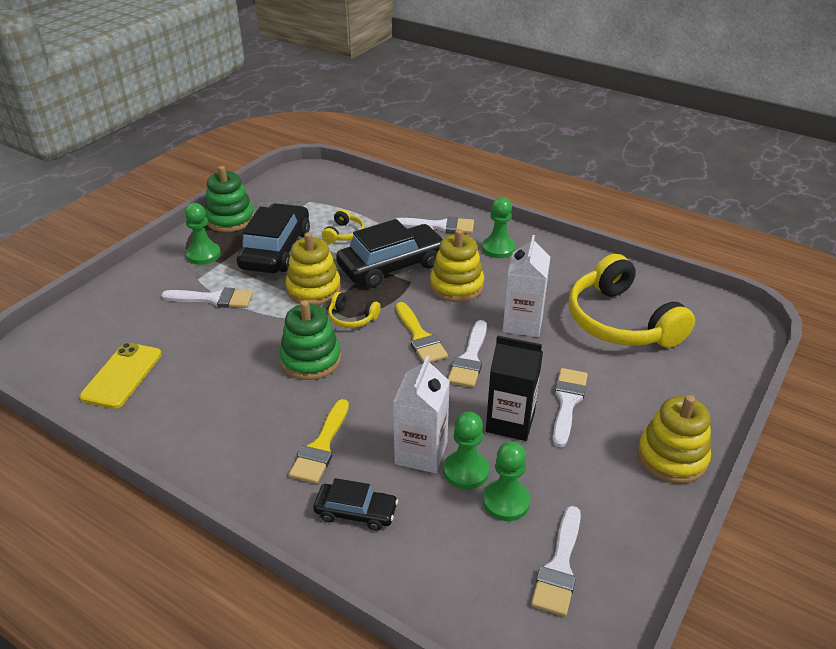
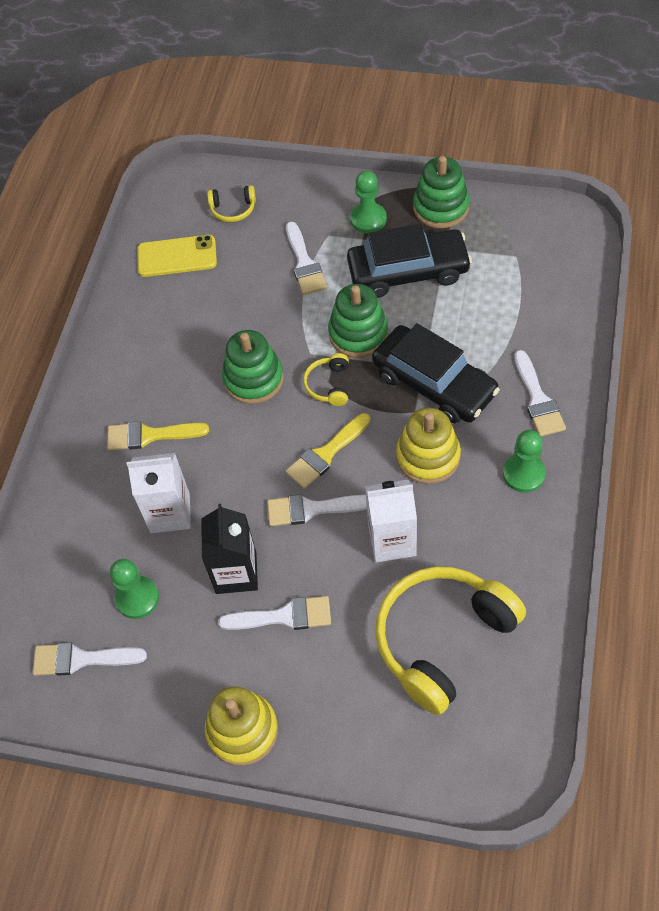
camera: 75 degrees right, 20 degrees up
(313, 289) = (358, 333): yellow stacking toy -> green stacking toy
(344, 233) = (470, 315): yellow headphones -> yellow headphones (233, 209)
(356, 512) = (90, 490): black car -> none
(466, 471) = (161, 555): green pawn -> none

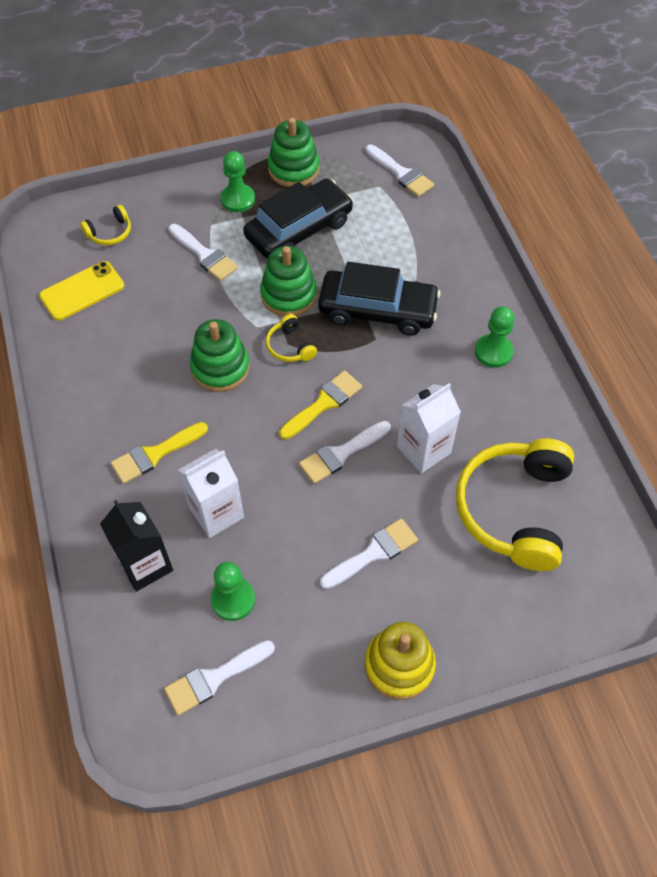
camera: 35 degrees left, 0 degrees up
(236, 573) = (309, 536): black carton -> black carton (145, 565)
(326, 454) = (323, 403): yellow brush -> yellow brush turned 150 degrees counterclockwise
(428, 456) = (410, 370): yellow stacking toy -> none
(537, 399) = (467, 290): white brush -> white brush (401, 173)

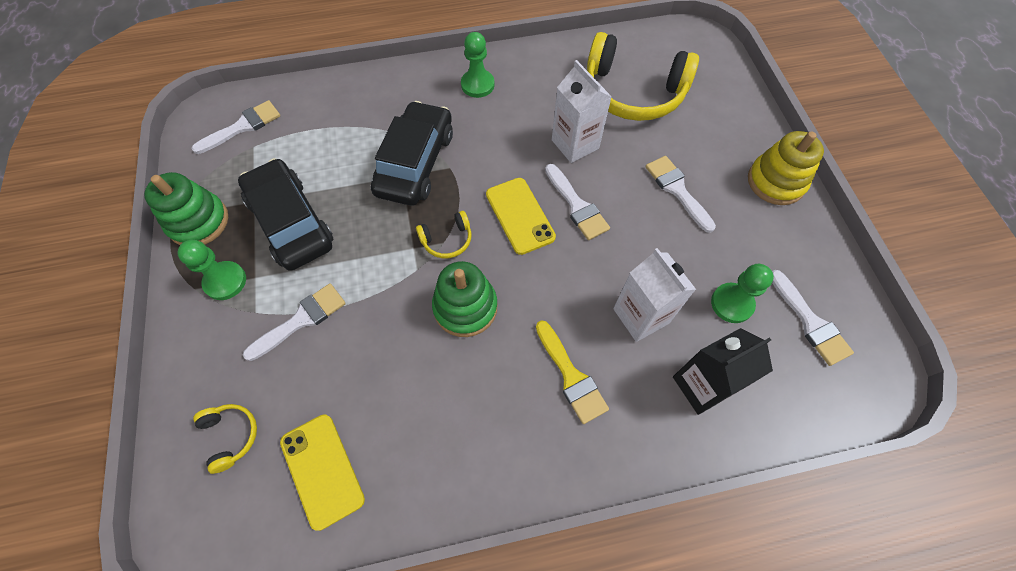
camera: 85 degrees left, 5 degrees up
(288, 295) = (380, 237): green stacking toy -> none
(323, 403) = (520, 215): yellow brush -> yellow phone

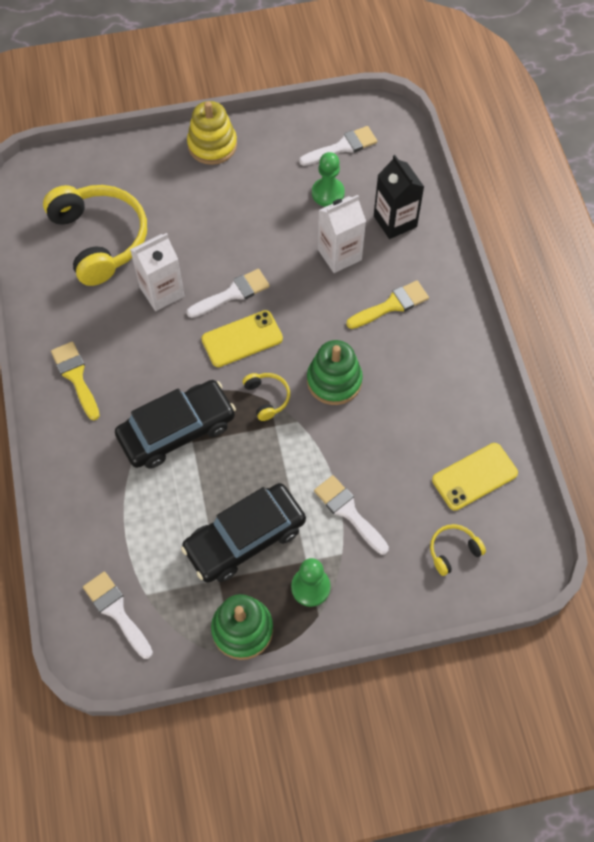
camera: 90 degrees left, 0 degrees up
(415, 163) = (177, 430): black car -> black car turned 135 degrees clockwise
(477, 85) = (76, 377): green pawn -> yellow brush
(633, 92) = (99, 239): yellow headphones -> yellow headphones turned 45 degrees counterclockwise
(677, 190) = (218, 216): white brush -> none

